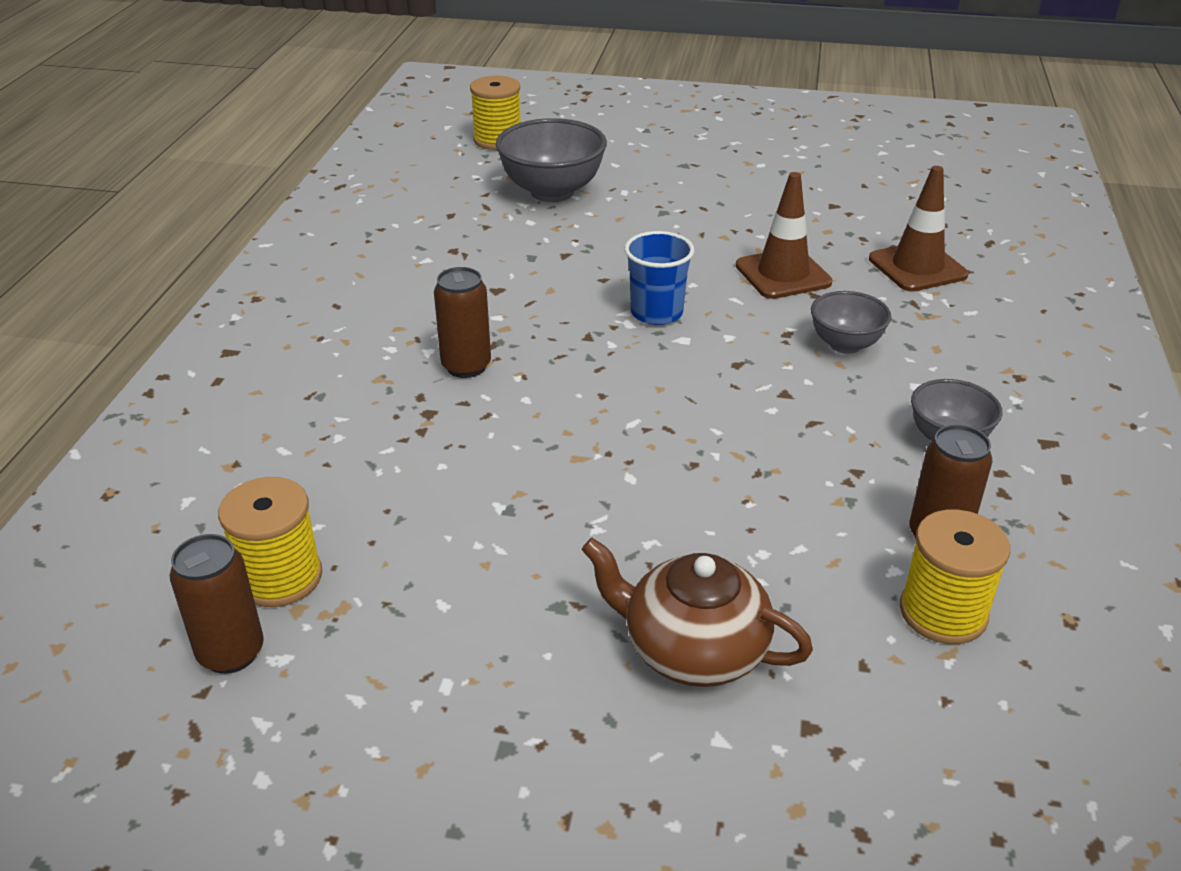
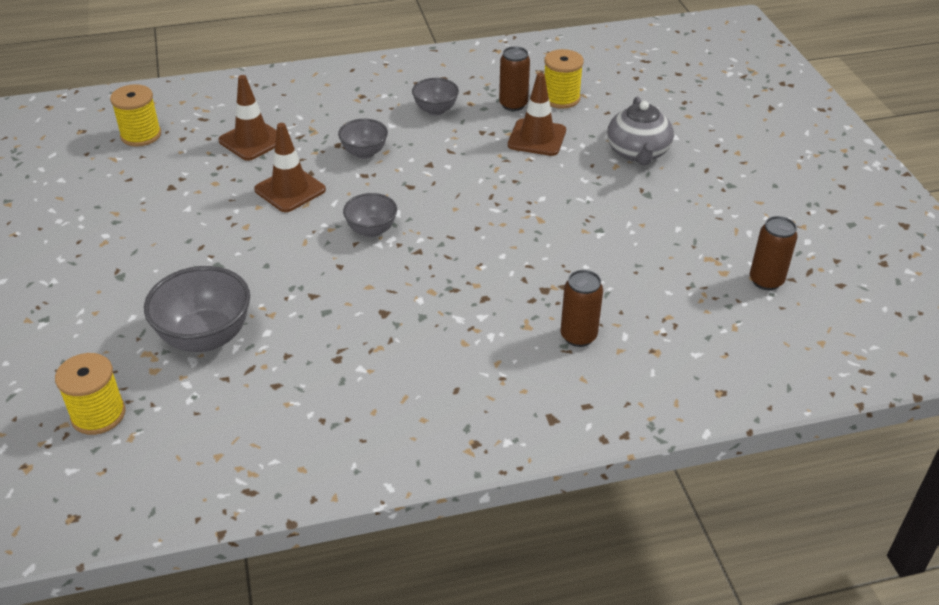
camera: 115 degrees left, 5 degrees up
(280, 577) = (712, 287): yellow spool -> yellow spool (141, 135)
(466, 366) = (487, 292): brown can -> brown can (578, 336)
(656, 313) = (371, 230): blue cup -> grey bowl
(692, 649) = (638, 153): brown teapot -> grey teapot
(808, 529) = (537, 138): none -> brown traffic cone

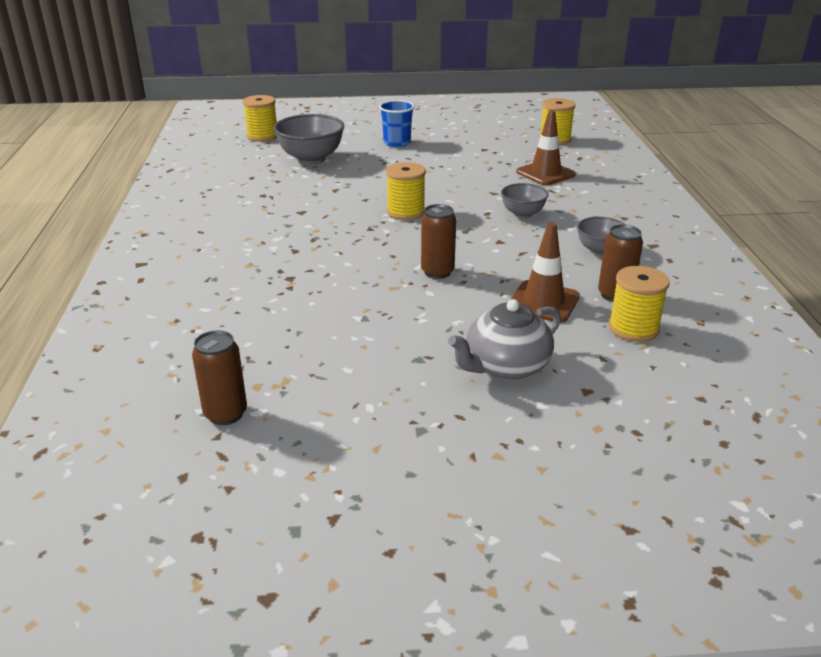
camera: 100 degrees right, 10 degrees down
(143, 263) = (397, 143): none -> blue cup
(290, 190) = (471, 185): brown traffic cone -> none
(371, 230) = (405, 212): grey bowl -> yellow spool
(578, 336) = (220, 286): brown can -> brown can (437, 272)
(638, 153) = (505, 366): grey teapot -> grey teapot turned 45 degrees counterclockwise

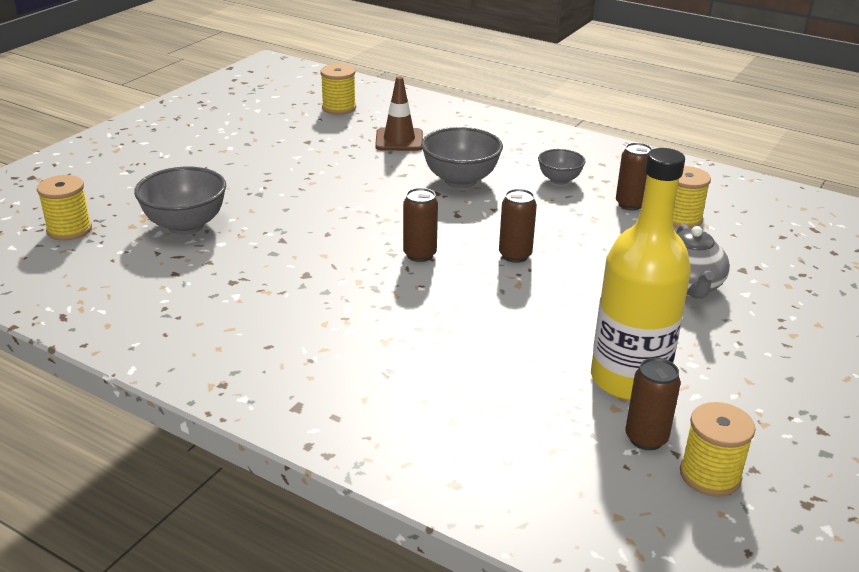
camera: 55 degrees left, 0 degrees up
(307, 380) = (628, 379): none -> yellow bottle
(383, 237) = (419, 255): none -> brown can
(397, 143) = (223, 171): blue cup -> none
(405, 212) = (384, 225): yellow spool -> yellow spool (710, 475)
(522, 214) = (460, 180): grey bowl -> grey bowl, size x1.71
(543, 302) = (611, 234): brown traffic cone -> none

